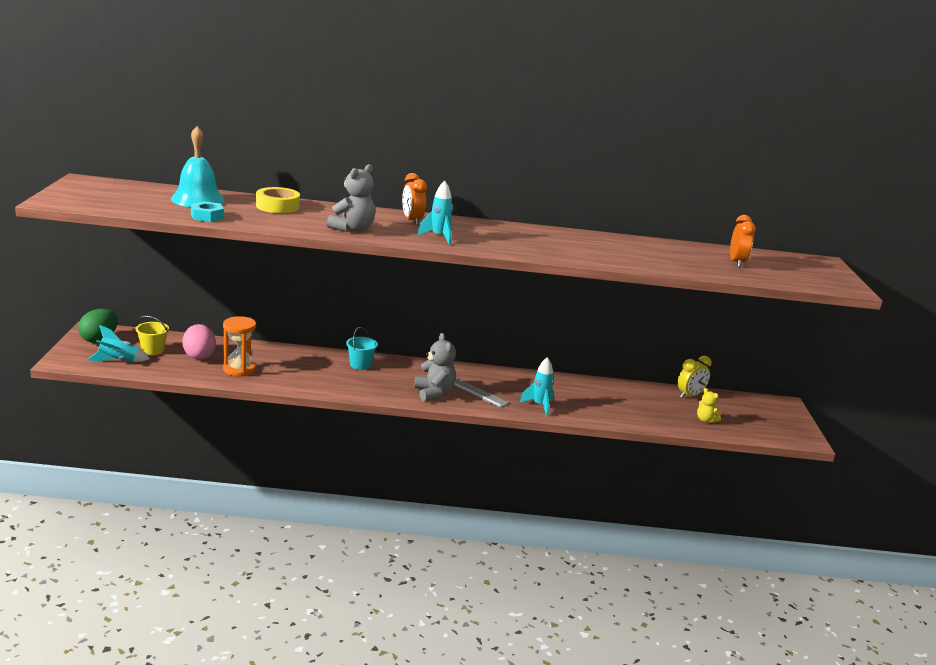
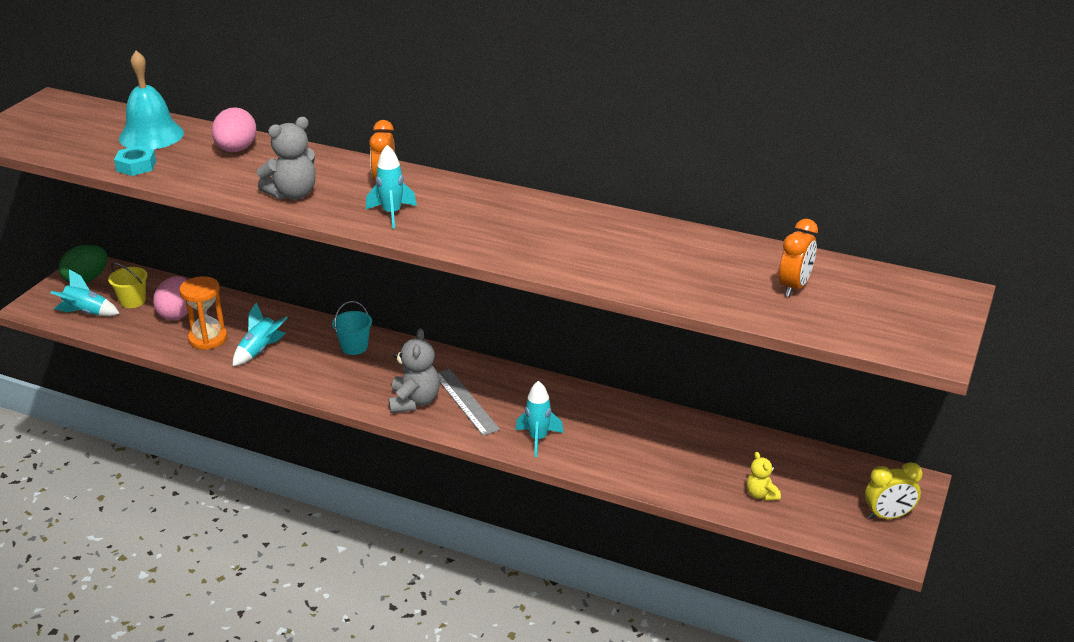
camera: 25 degrees right, 10 degrees up
(277, 206) = (236, 150): yellow tape -> pink egg
(288, 373) = (260, 351): none -> turquoise rocket
(690, 395) = (771, 450): yellow clock -> yellow clock (888, 516)

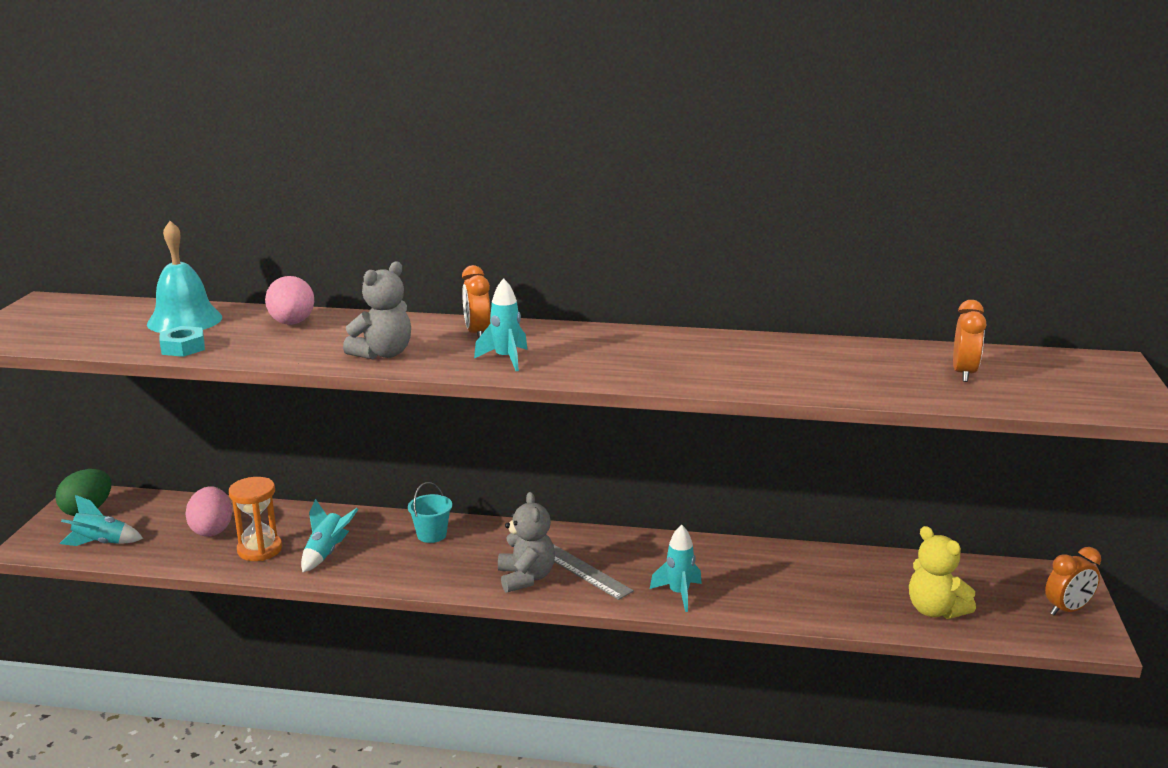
camera: 15 degrees left, 10 degrees down
(132, 301) = (153, 524): yellow bucket -> none
(761, 494) = (935, 610): yellow teddy bear -> yellow teddy bear, size x1.75
(888, 516) = (1067, 610): yellow clock -> orange clock

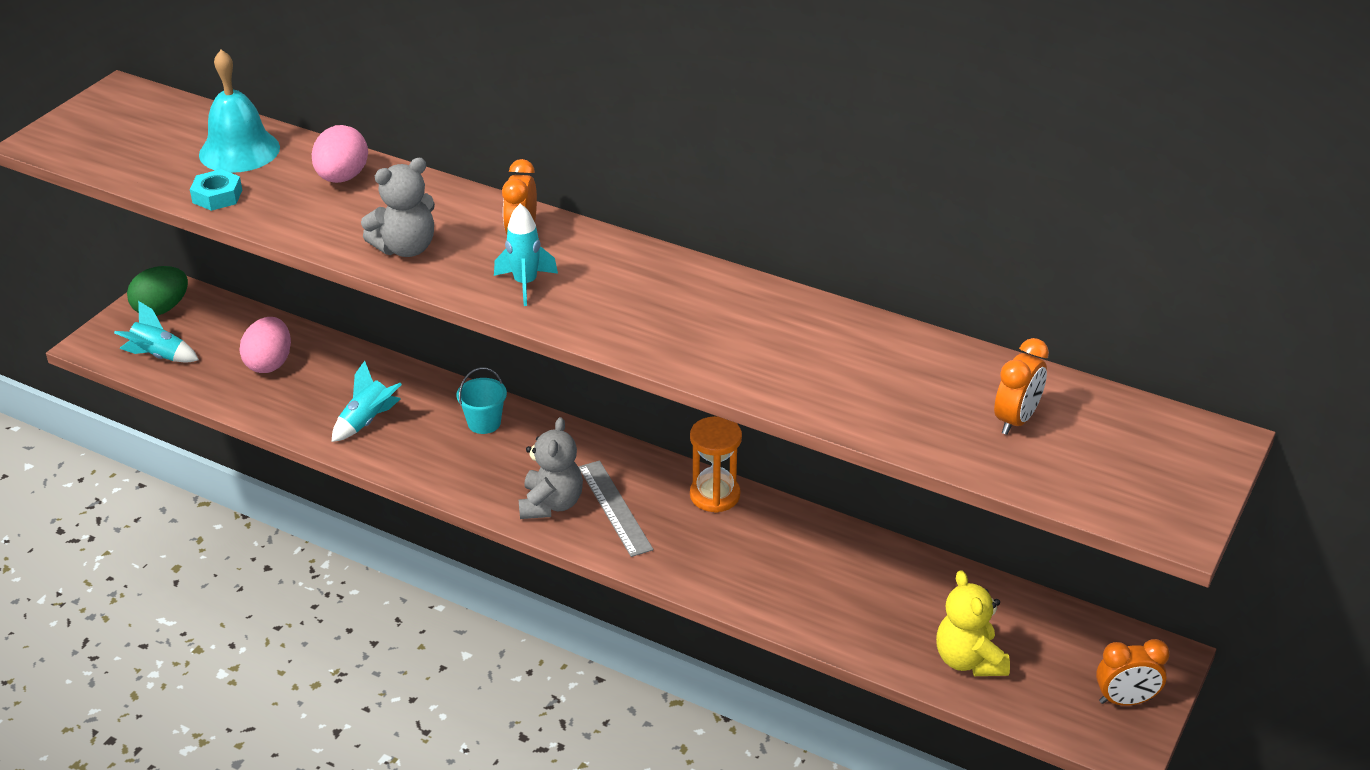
camera: 20 degrees right, 15 degrees up
(260, 549) = (304, 401): orange hourglass -> orange hourglass (715, 495)
(679, 594) = (699, 566): turquoise rocket -> none

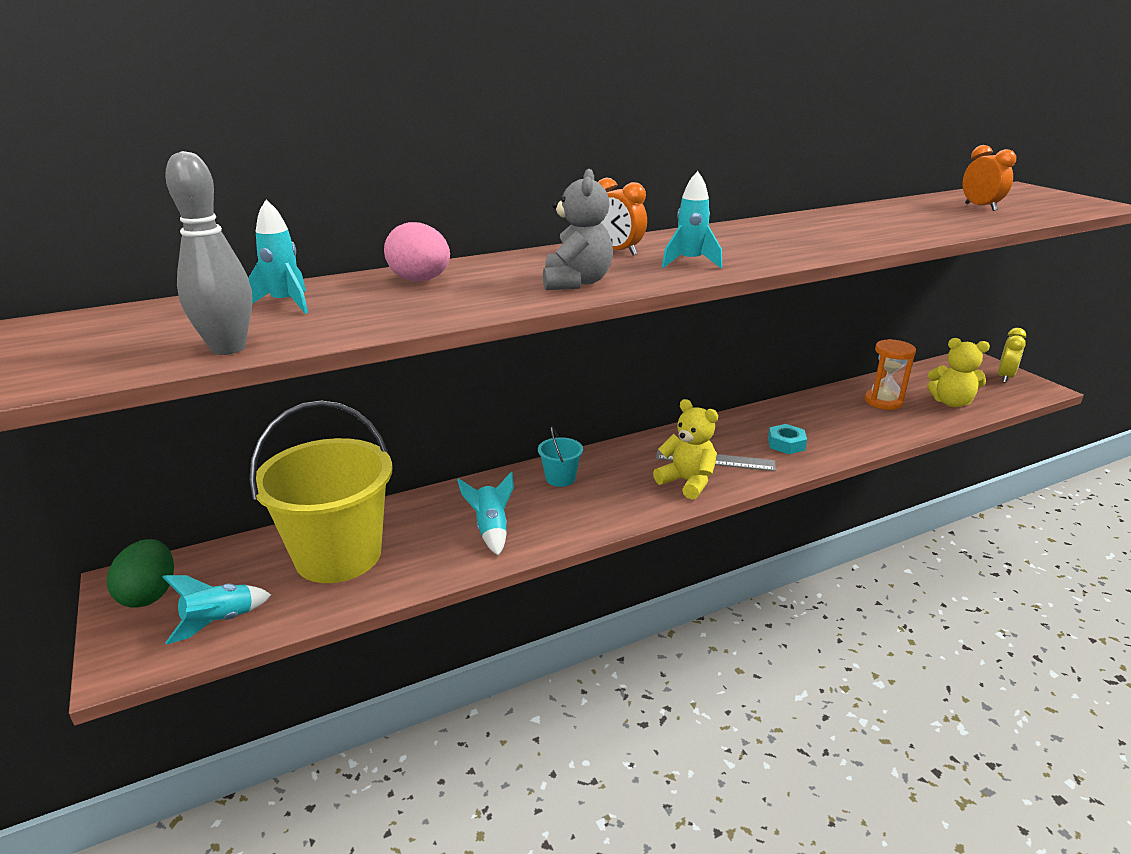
camera: 55 degrees left, 10 degrees down
(144, 175) = (228, 348): none -> grey bowling pin
(217, 196) = (346, 326): turquoise nut -> turquoise nut (786, 444)
(239, 151) = (285, 304): turquoise bell -> turquoise rocket
(269, 363) = (338, 555): pink egg -> yellow bucket
(551, 504) = (687, 482): grey teddy bear -> yellow teddy bear
(715, 495) = (735, 423): orange hourglass -> orange hourglass (883, 401)
(1125, 700) = (1004, 377): orange clock -> yellow clock

